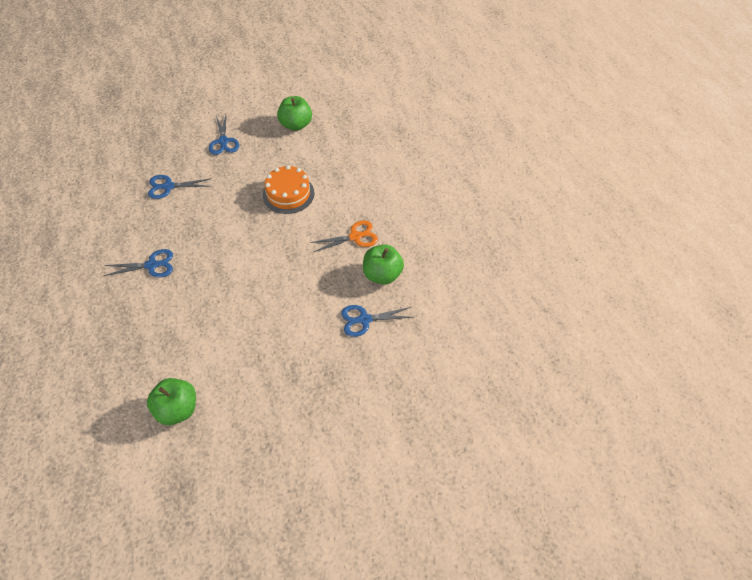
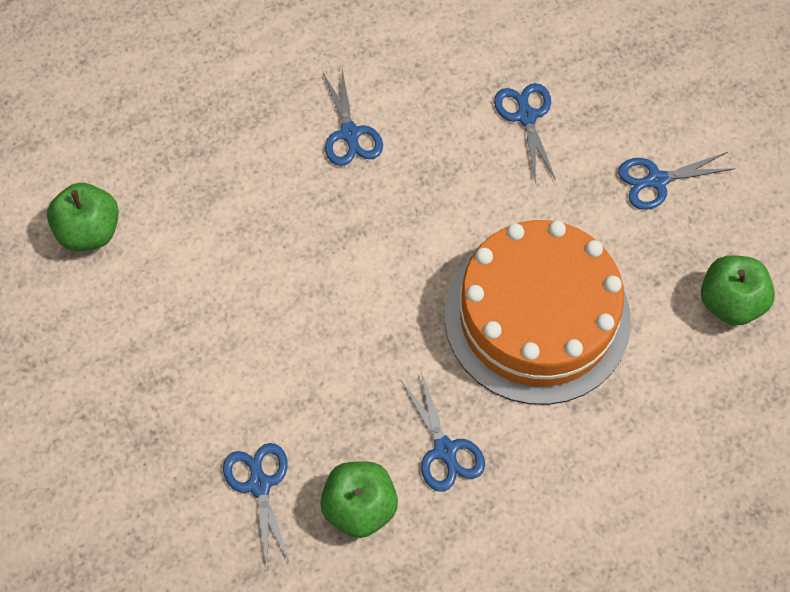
camera: 85 degrees right, 10 degrees up
(288, 194) = (537, 317): orange cake -> orange cake, size x1.87
(355, 237) = (445, 450): orange scissors -> blue scissors

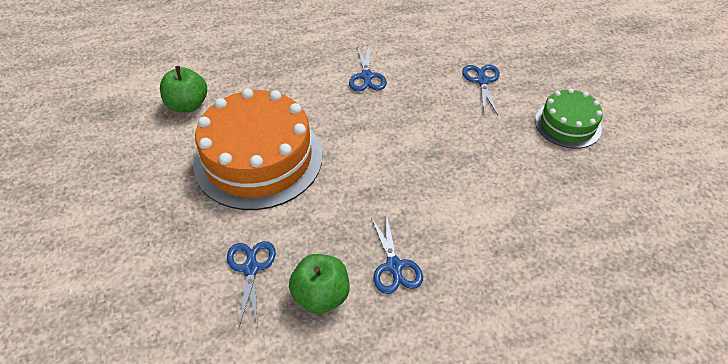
camera: 10 degrees right, 15 degrees down
(537, 317) = (475, 191): orange cake -> orange cake (258, 159)
(657, 180) = (567, 124): blue scissors -> green cake
(730, 302) = (619, 201): green apple -> none

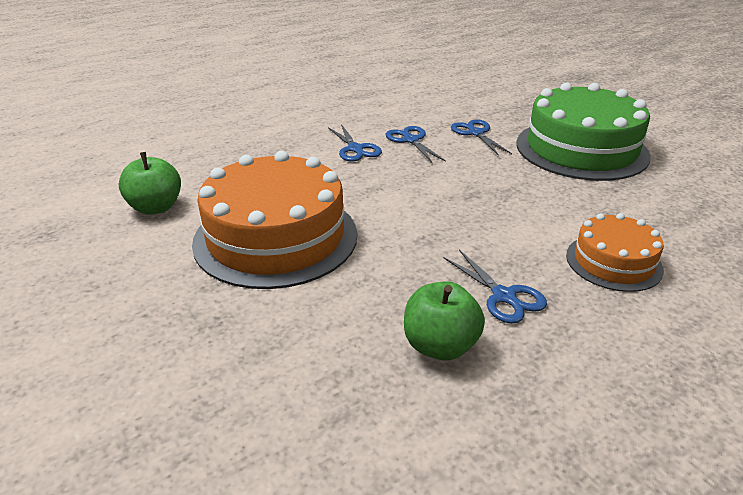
camera: 20 degrees left, 15 degrees down
(251, 268) = (333, 342): blue scissors -> blue scissors (411, 140)
(505, 259) = (613, 262): none -> orange cake
(567, 124) = (581, 149): green cake -> green cake, size x1.87

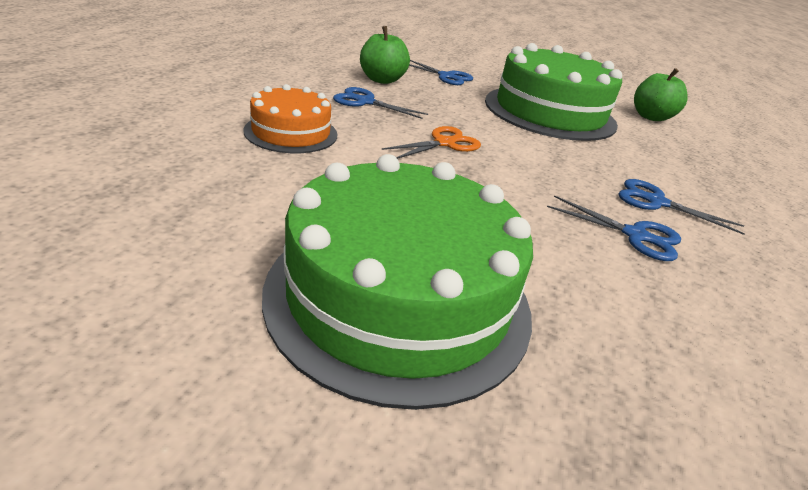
camera: 140 degrees right, 0 degrees up
(276, 237) = (549, 112): orange cake -> green cake
(463, 222) = (444, 143): none -> orange scissors
(476, 133) = (589, 282): blue scissors -> blue scissors (446, 76)

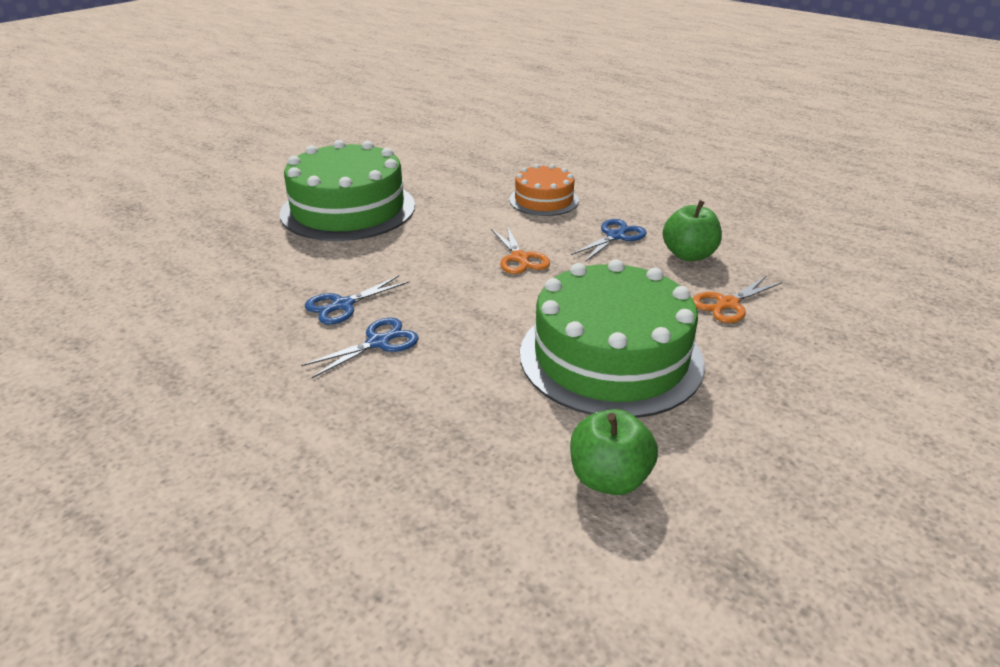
camera: 115 degrees right, 0 degrees up
(446, 76) = (728, 304): blue scissors -> orange scissors

